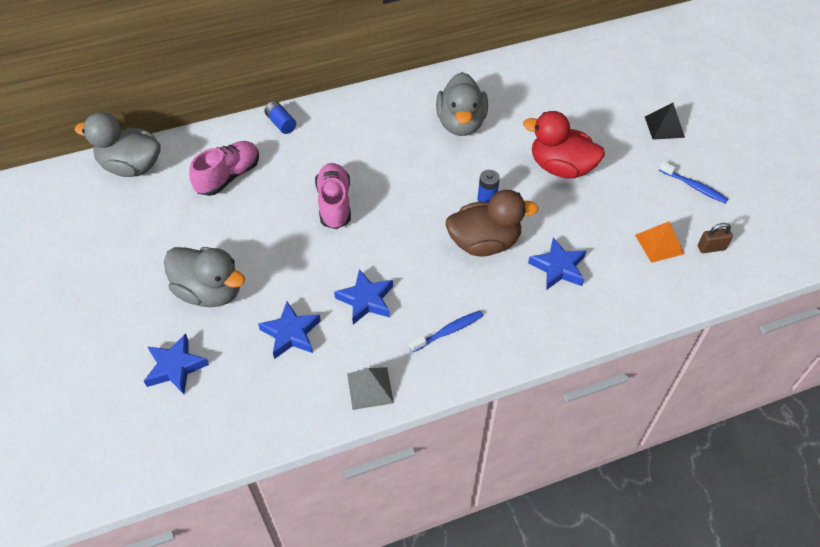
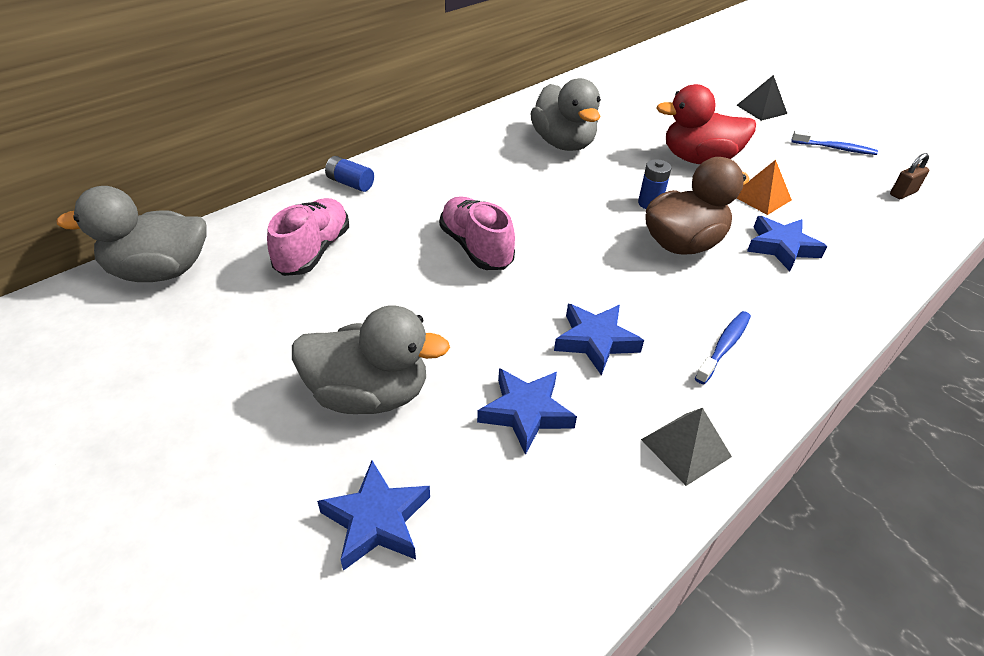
camera: 25 degrees left, 10 degrees down
(659, 244) = (855, 201): orange pyramid -> orange pyramid (761, 197)

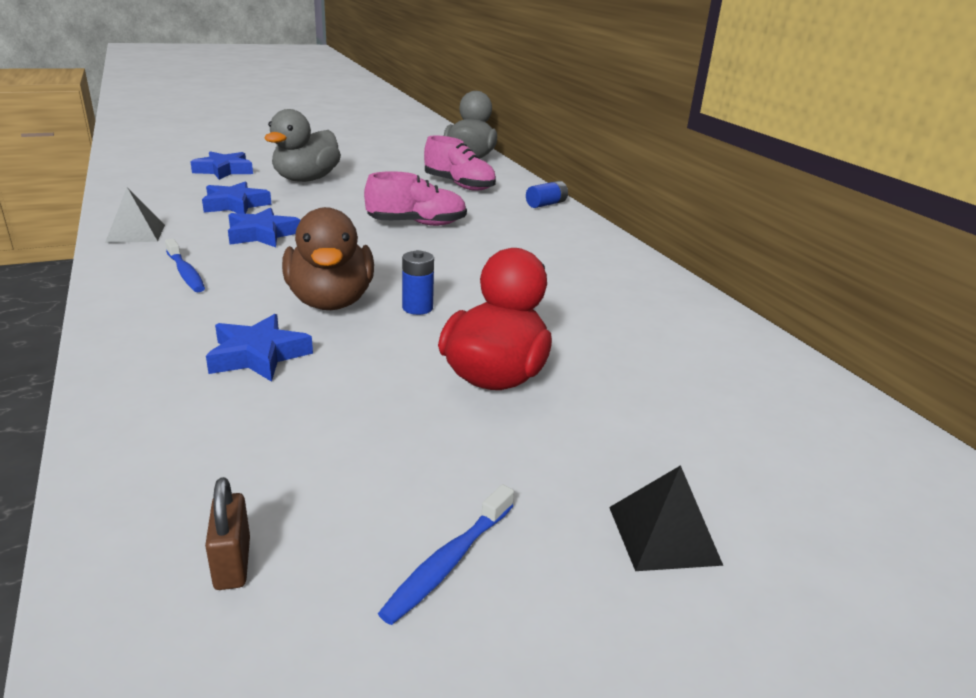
camera: 110 degrees right, 15 degrees down
(563, 143) = (582, 298): grey duck -> none
(761, 197) = (365, 387): orange pyramid -> none

